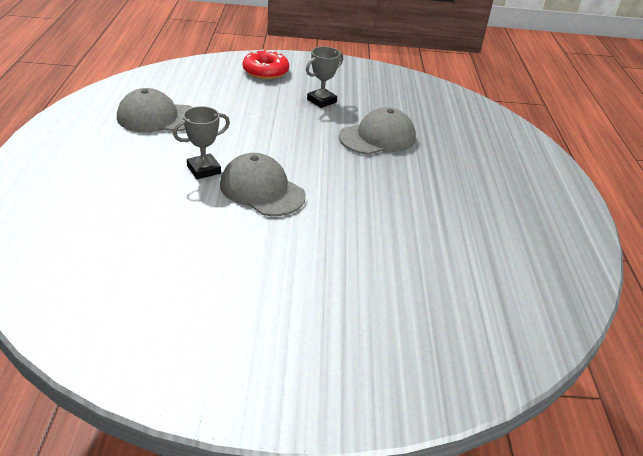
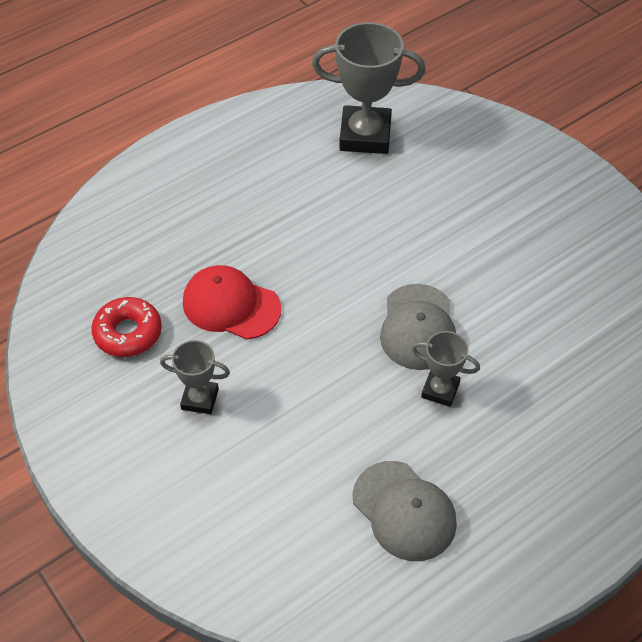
camera: 125 degrees left, 15 degrees up
(265, 71) = (179, 508): red donut -> red donut (128, 333)
(377, 137) = (231, 305): grey cap -> red cap
(500, 285) = (365, 135): none -> grey trophy

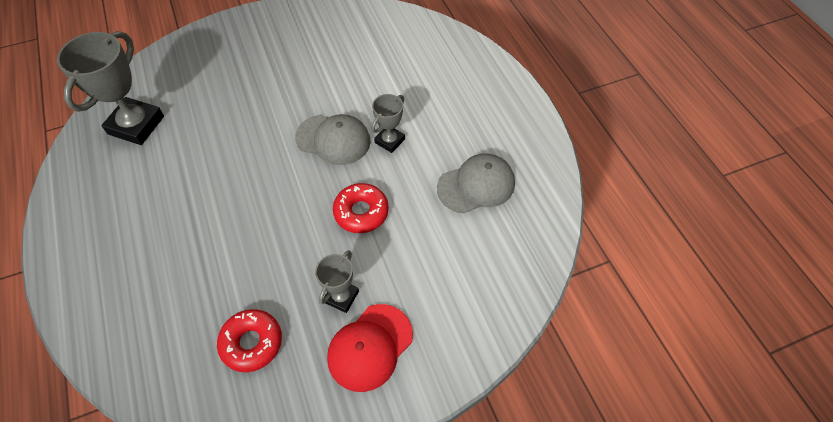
camera: 75 degrees left, 5 degrees up
(231, 305) = (259, 255): red cap -> red cap (370, 347)
(318, 388) = (361, 212): none -> red donut

